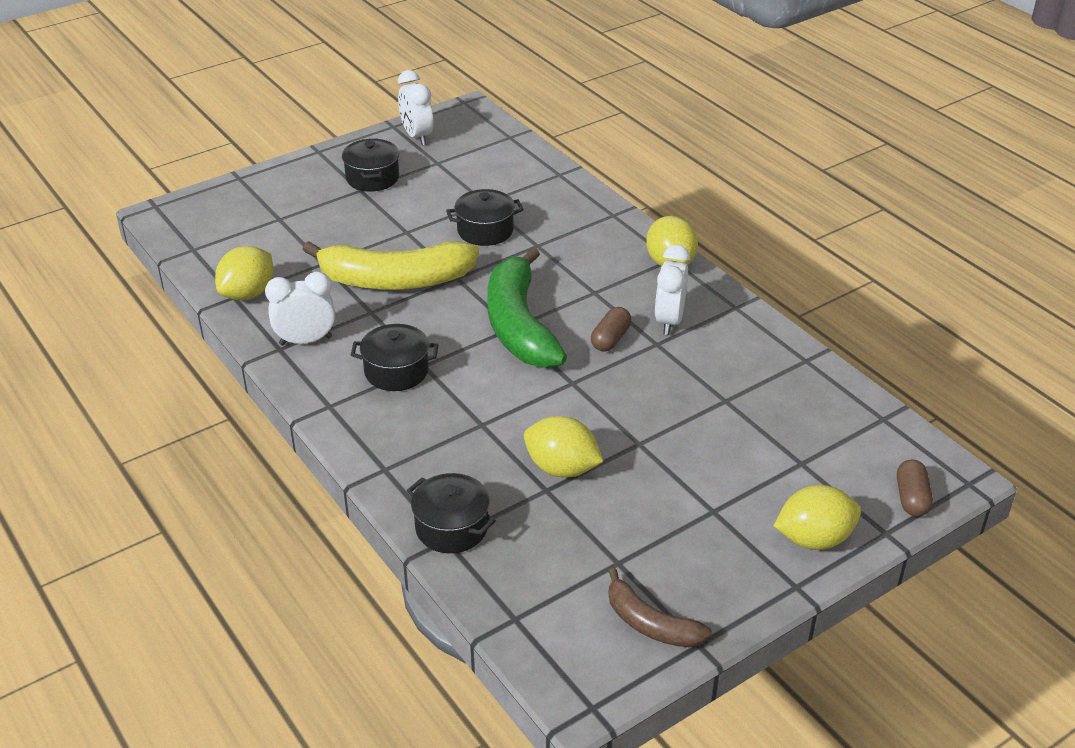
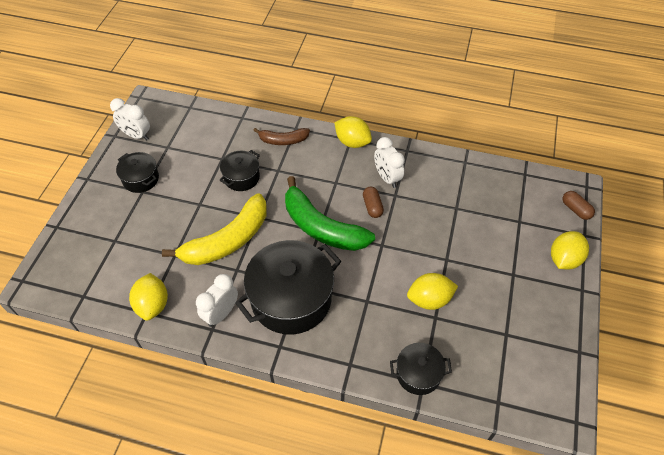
camera: 40 degrees left, 15 degrees up
(396, 371) = (291, 299): black pot -> black pot, size x1.95
(650, 624) = (552, 357): brown banana -> brown banana (283, 140)

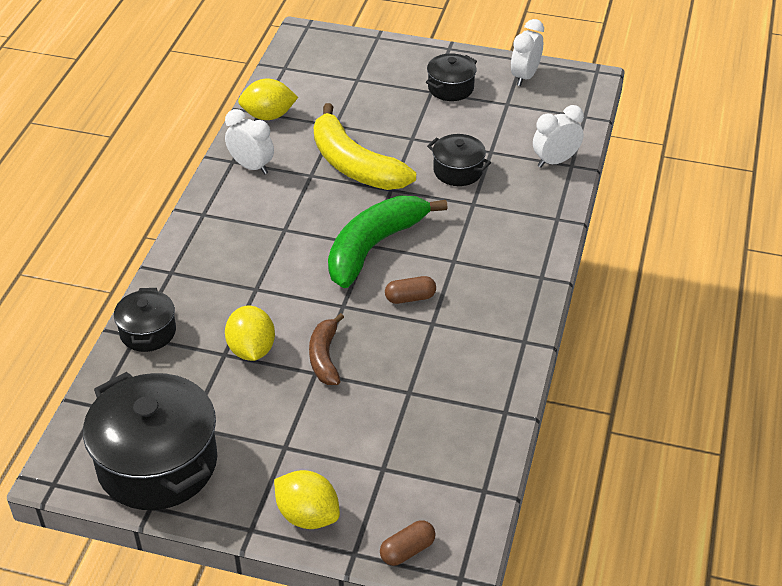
camera: 90 degrees right, 10 degrees down
(283, 140) = (530, 207): brown banana -> brown banana (325, 357)
(291, 299) = (265, 221): black pot -> black pot (157, 463)
(352, 142) = (535, 279): yellow lemon -> none
(387, 178) = (465, 315): white clock -> white clock (555, 161)

